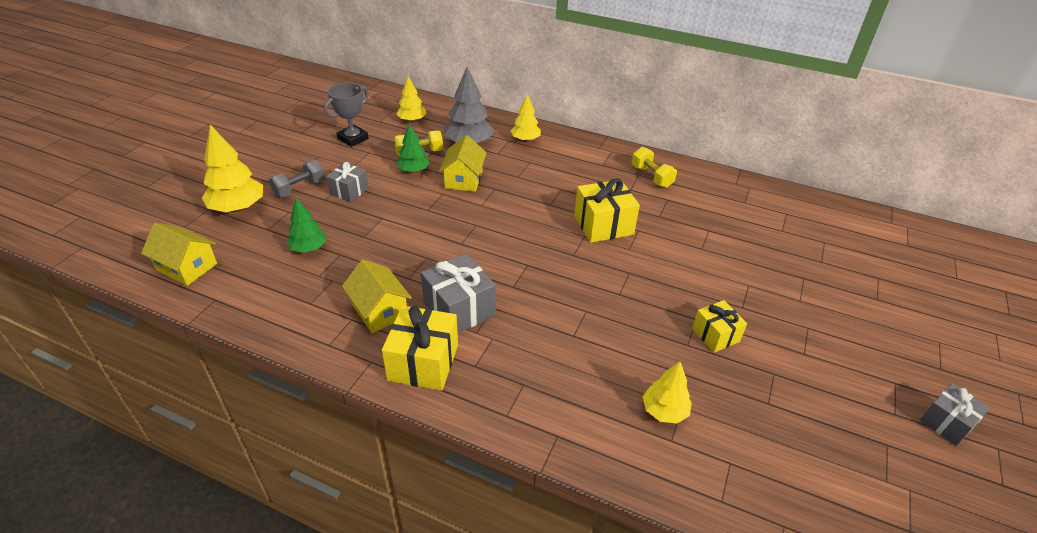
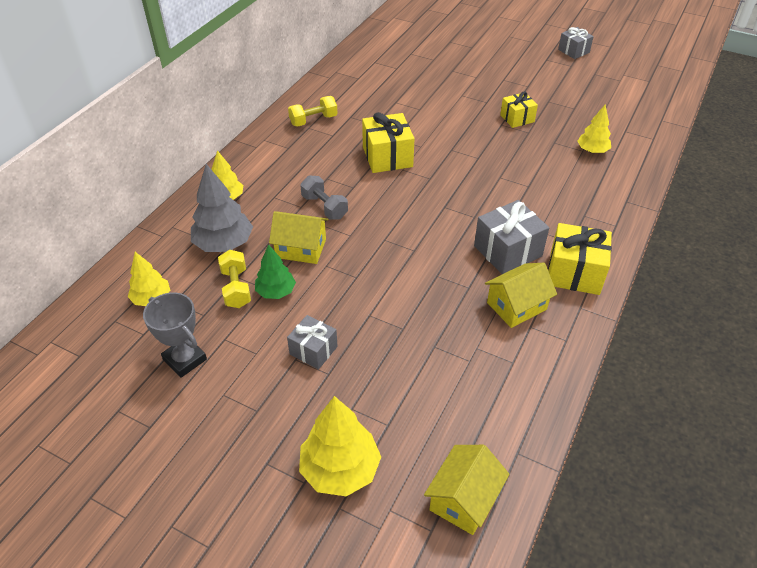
camera: 85 degrees left, 5 degrees up
(299, 188) = (301, 404): grey dumbbell -> grey dumbbell (324, 207)
(308, 248) = (424, 376): green tree -> none

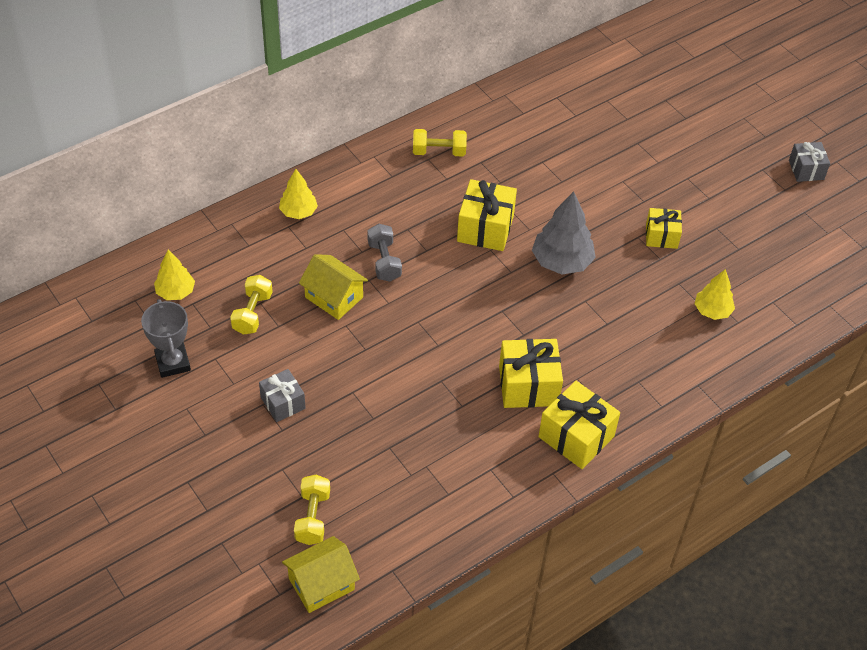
camera: 25 degrees right, 5 degrees up
(224, 244) = (267, 262): grey tree -> grey tree (561, 262)
(276, 292) = (284, 332): green tree -> none
(340, 469) = (241, 514): yellow tree -> none
(411, 439) = (313, 517): none -> yellow dumbbell
(507, 251) = (528, 385): grey gift -> yellow gift
(516, 306) = (493, 444): yellow house -> none

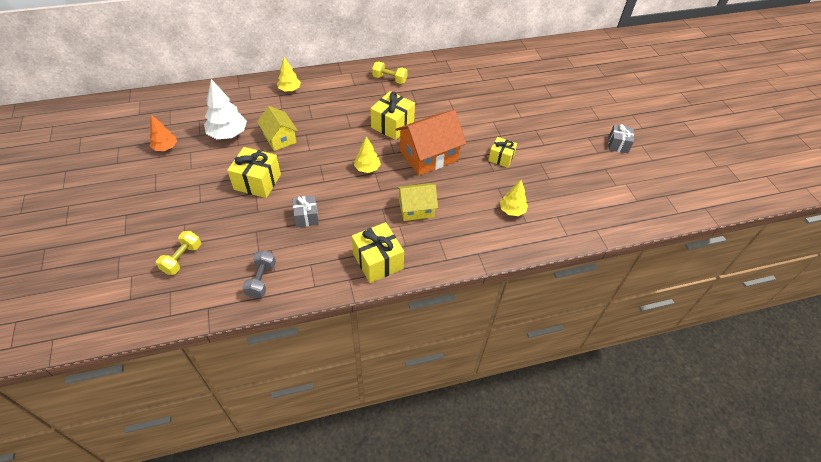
camera: 20 degrees right, 0 degrees up
(173, 363) = (165, 147): grey trophy -> orange tree
(175, 292) = (194, 112): yellow tree -> yellow tree (367, 168)
(252, 313) = (228, 134): yellow dumbbell -> white tree
(283, 403) = (211, 187): grey gift -> grey gift (306, 217)
(321, 584) = (159, 301): yellow house -> yellow house (416, 209)
(384, 261) = (321, 127): grey dumbbell -> grey dumbbell (261, 280)
(528, 385) = (365, 221): yellow gift -> yellow gift (257, 182)
(561, 262) = (428, 155): grey tree -> orange house

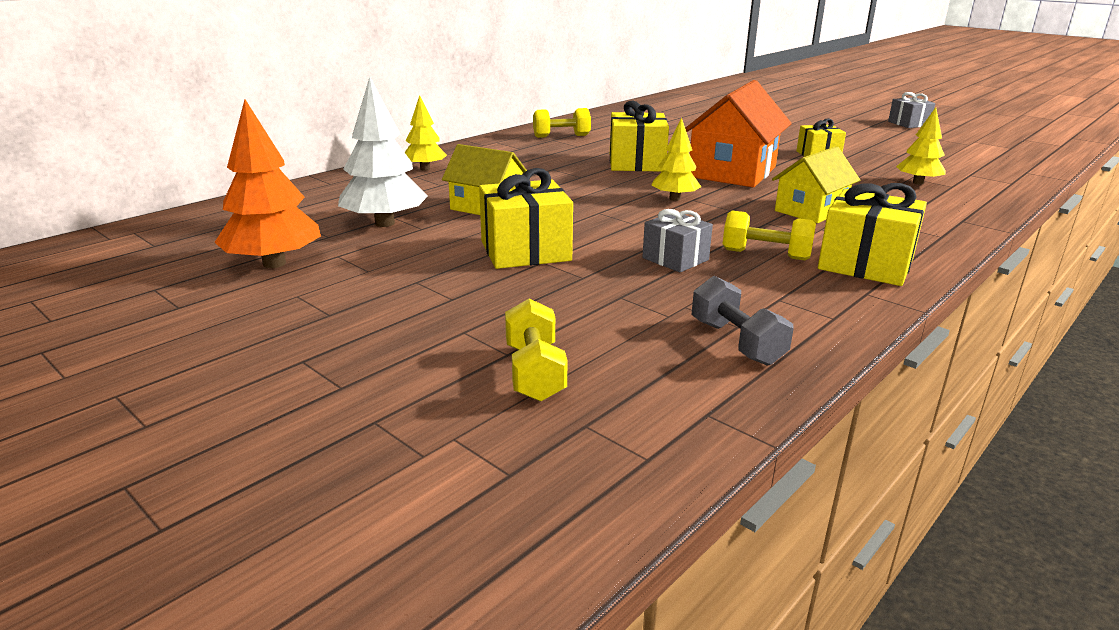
camera: 30 degrees left, 25 degrees down
(165, 147) = (274, 263): orange tree -> orange tree, size x1.61
(346, 233) = (765, 255): none -> yellow dumbbell

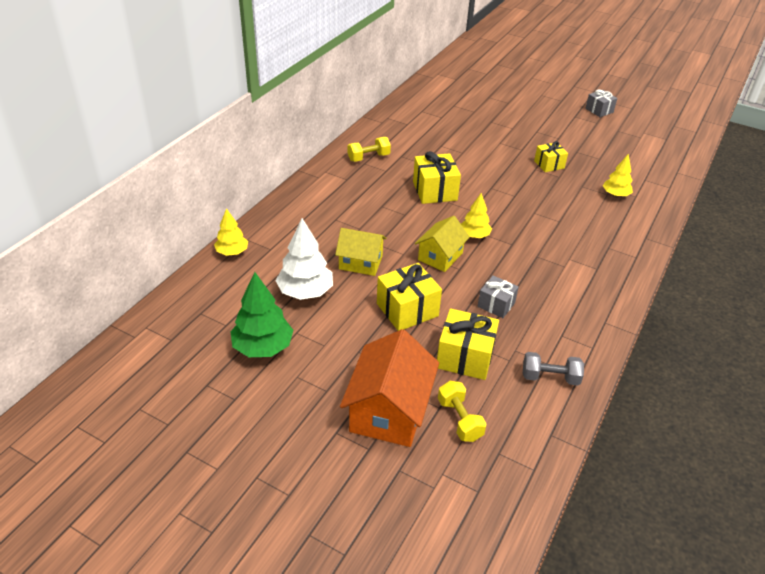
camera: 15 degrees left, 15 degrees up
(274, 263) = (263, 347): orange tree -> green tree
(425, 169) = (294, 218): yellow tree -> yellow tree (232, 252)
(732, 172) = (500, 195): orange house -> orange house (389, 410)
(736, 342) = (550, 377): grey dumbbell -> grey dumbbell turned 45 degrees counterclockwise
(765, 255) = (544, 292): yellow dumbbell -> none
(810, 210) = (559, 238): yellow house -> yellow house (440, 256)
(865, 264) = (600, 294): yellow gift -> yellow gift (465, 357)

